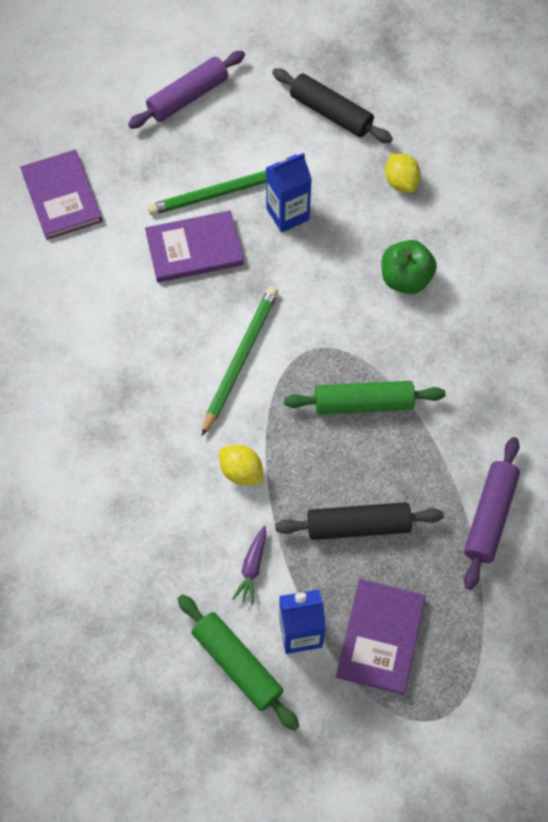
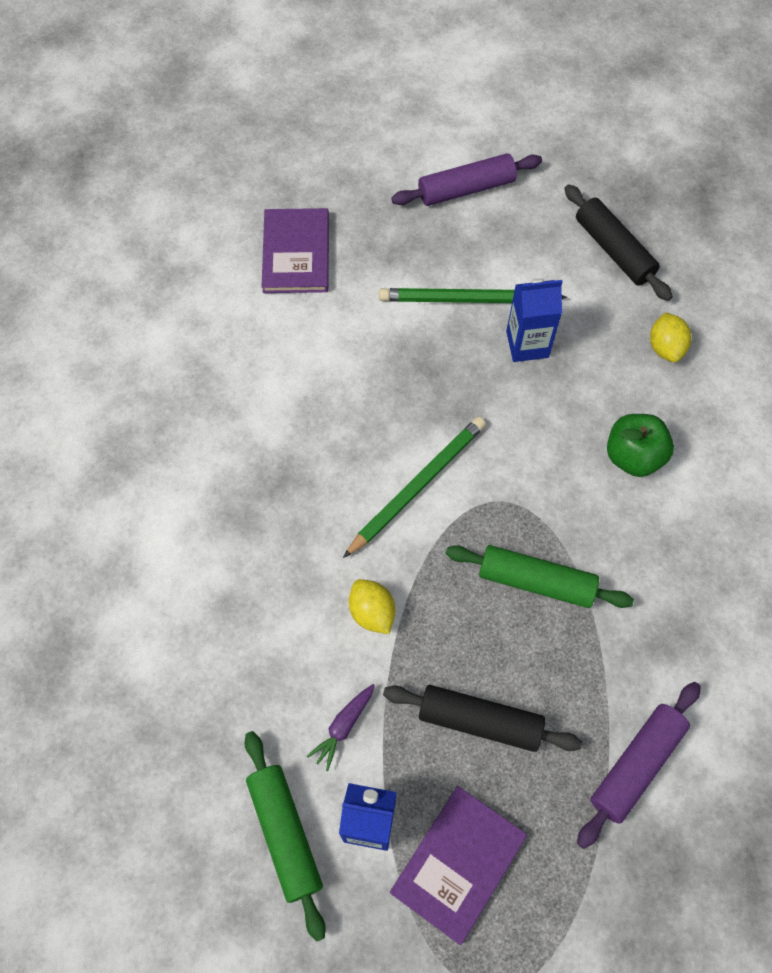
camera: 20 degrees right, 0 degrees up
(194, 249) = (413, 350): purple book -> none

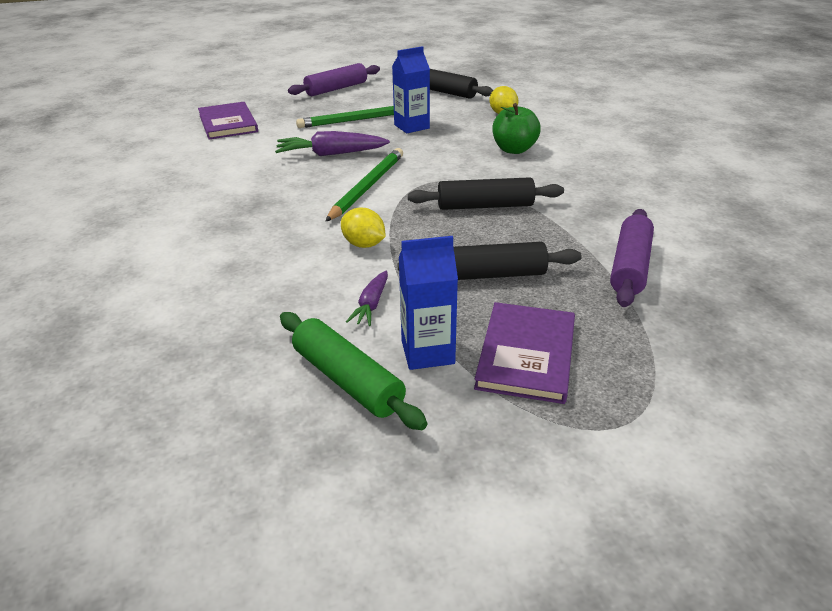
camera: 20 degrees left, 30 degrees down
(400, 386) = (331, 154): none -> purple carrot
(536, 581) = (485, 206): green rolling pin -> black rolling pin

